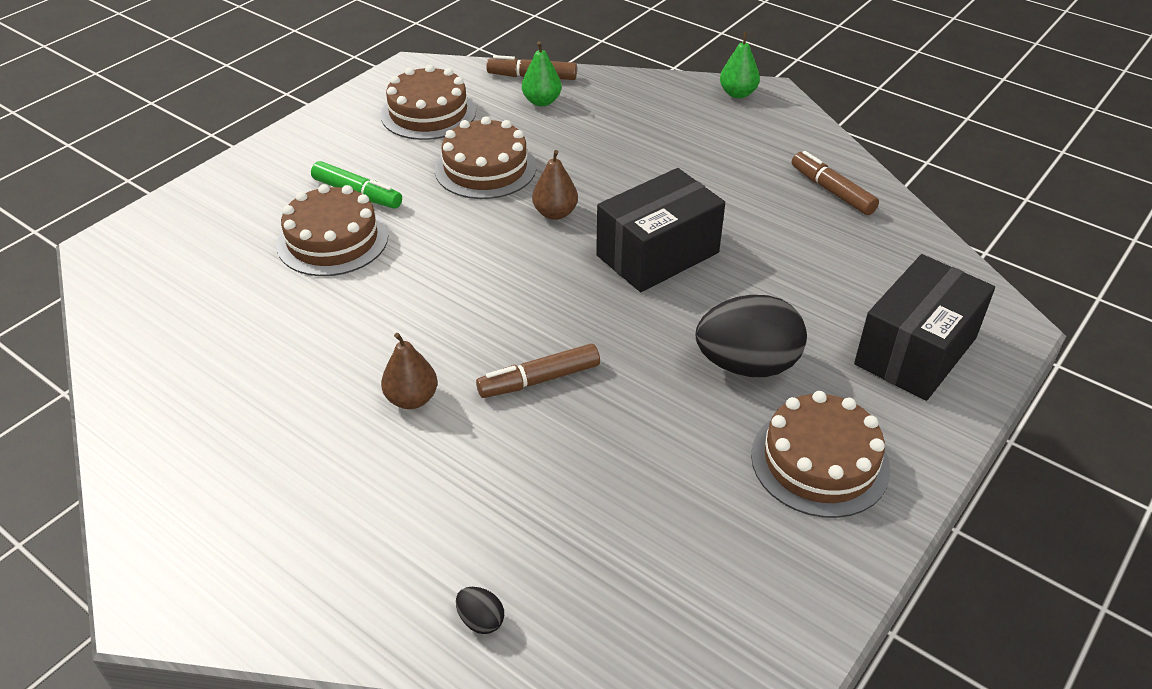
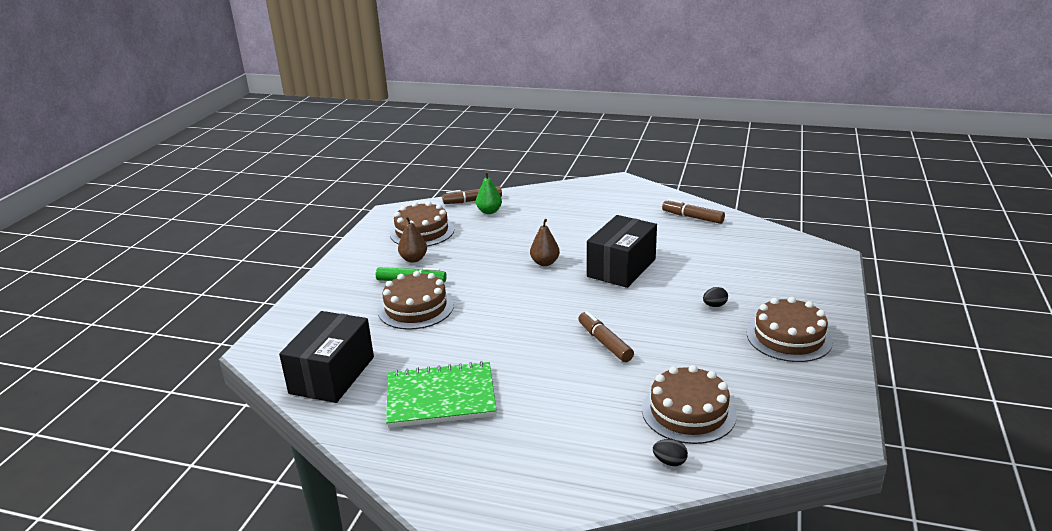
camera: 20 degrees left, 15 degrees down
(262, 399) = (441, 397): none -> green notebook
(412, 399) = (536, 372): brown pear -> brown pear (413, 259)
(485, 168) = (483, 251): brown cake -> brown cake (688, 412)
(539, 380) = (604, 342): brown marker -> brown marker turned 105 degrees clockwise
(738, 93) = (602, 184): green pear -> none
(747, 365) = (714, 305): black egg -> black egg, size x0.40
(915, 351) = (796, 277): black box -> black box (332, 375)

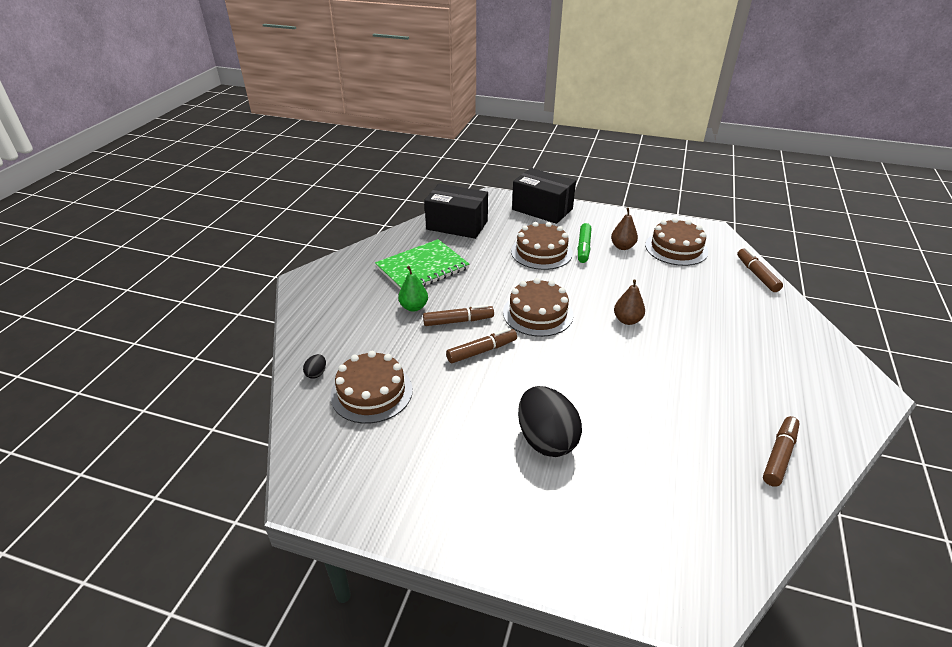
camera: 90 degrees right, 10 degrees up
(441, 397) = (422, 268): green notebook -> green notebook turned 60 degrees clockwise
(489, 211) = (734, 285): green pear -> green pear (414, 307)
(555, 361) = (458, 321): none -> brown marker
(621, 268) = (624, 373): black box -> black box (542, 209)
(714, 305) = (546, 439): black egg -> black egg, size x2.50
(789, 337) = (477, 494): brown cake -> brown cake (538, 313)

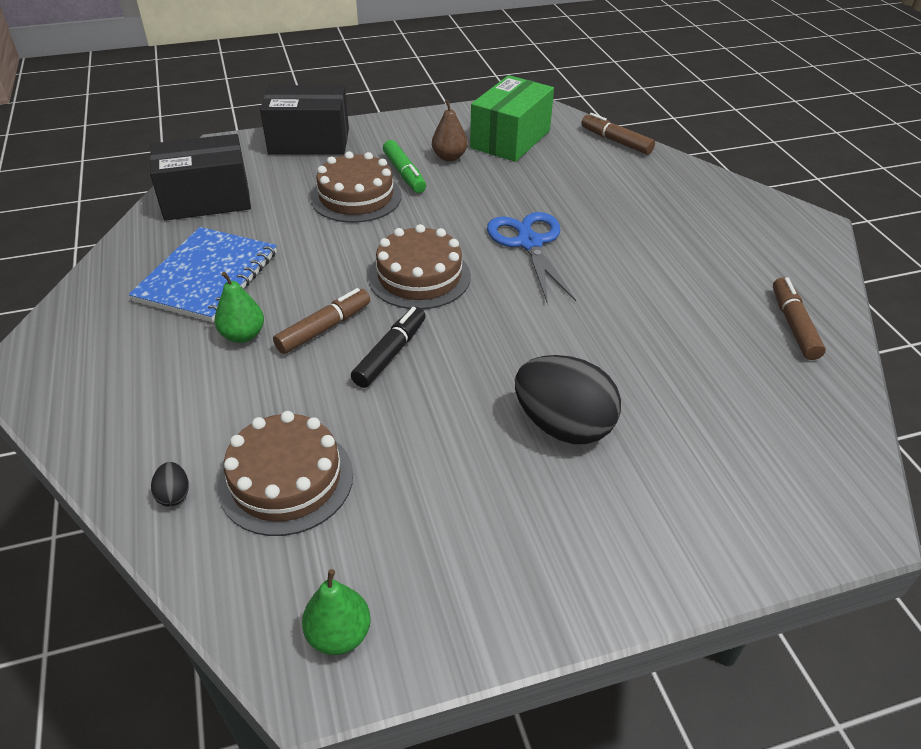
camera: 35 degrees left, 5 degrees up
(331, 482) = (339, 634): none -> green pear
(422, 268) = (207, 276): green notebook -> blue notebook
(482, 351) = (390, 354): brown marker -> black marker
(627, 320) = (529, 243): brown pear -> blue scissors
(676, 248) = (510, 139): brown cake -> green box

